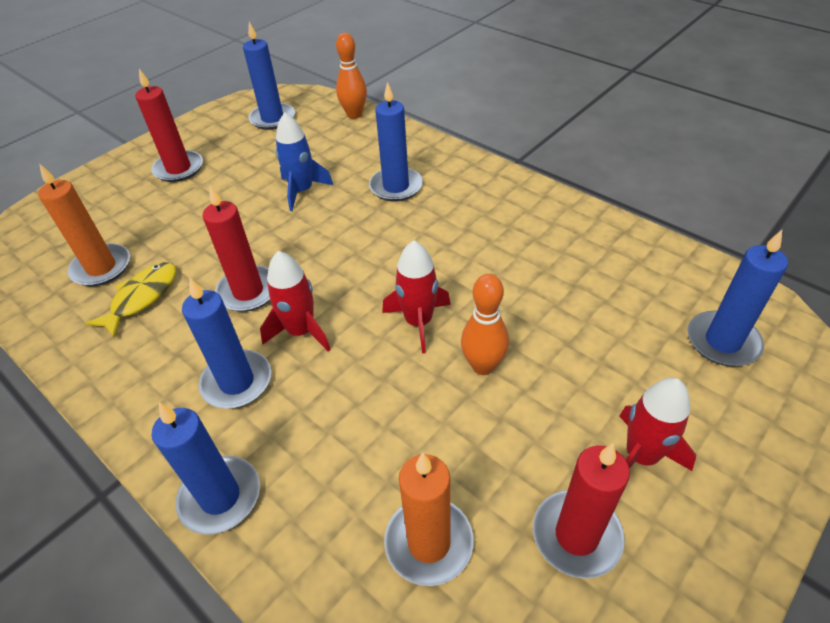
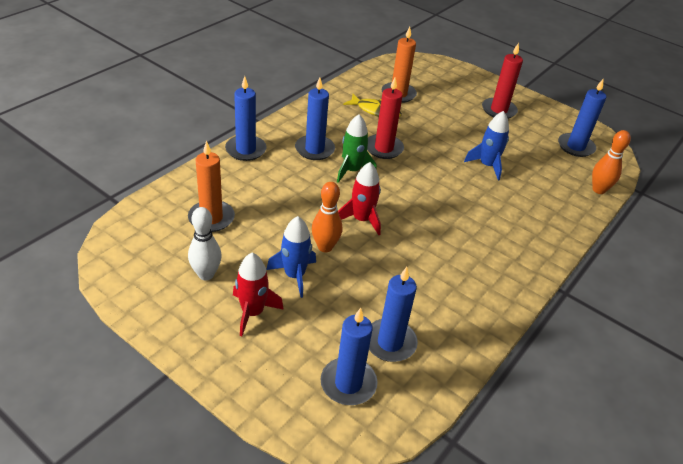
camera: 80 degrees right, 5 degrees down
(301, 331) = (352, 170): red rocket -> green rocket
(396, 187) = (503, 212): blue candle -> blue candle (390, 342)
(551, 403) = (294, 275): none -> blue rocket
(576, 535) = (206, 274): red candle -> white bowling pin

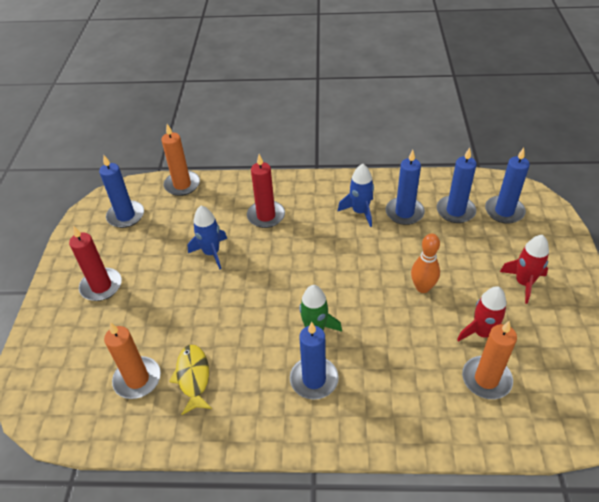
camera: 120 degrees left, 5 degrees up
(206, 274) = (534, 332): white bowling pin -> none
(246, 150) = (376, 435): blue candle -> blue candle (404, 212)
(294, 275) = (468, 285): blue rocket -> blue rocket (360, 212)
(361, 219) = (369, 286): red rocket -> red rocket (482, 333)
(383, 148) = (256, 330): red candle -> red candle (266, 216)
(598, 190) = (182, 185): orange bowling pin -> orange candle

